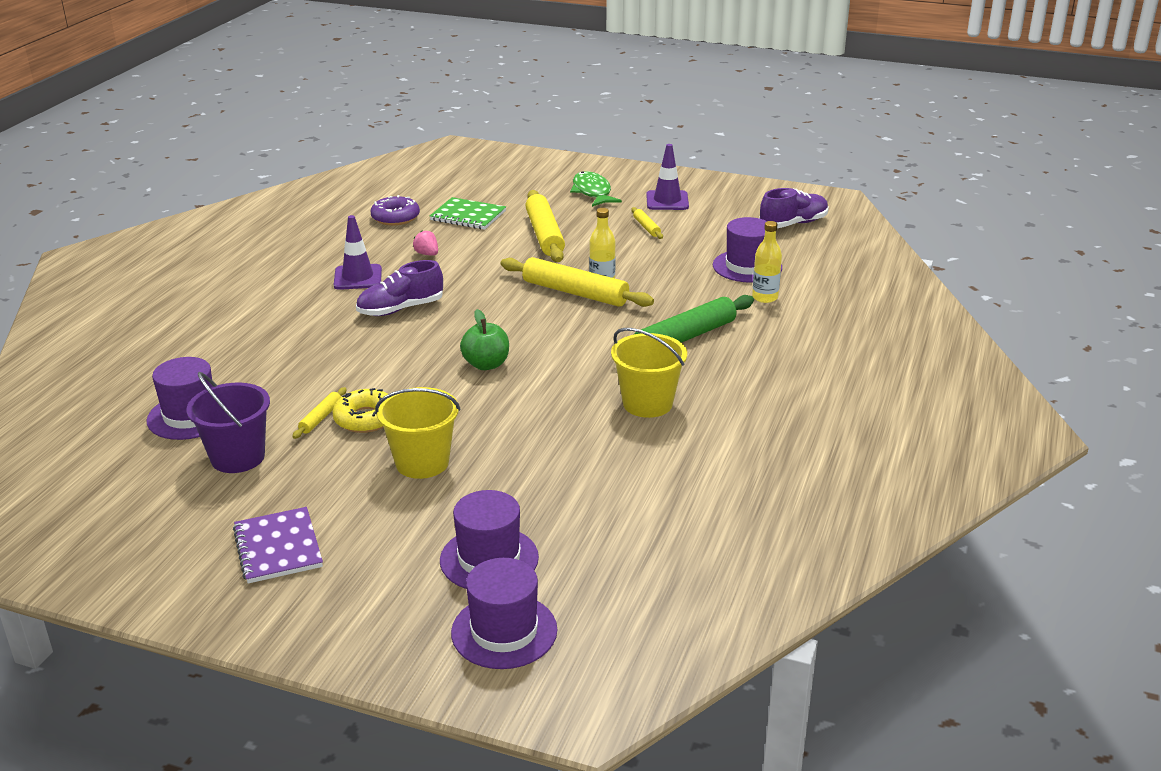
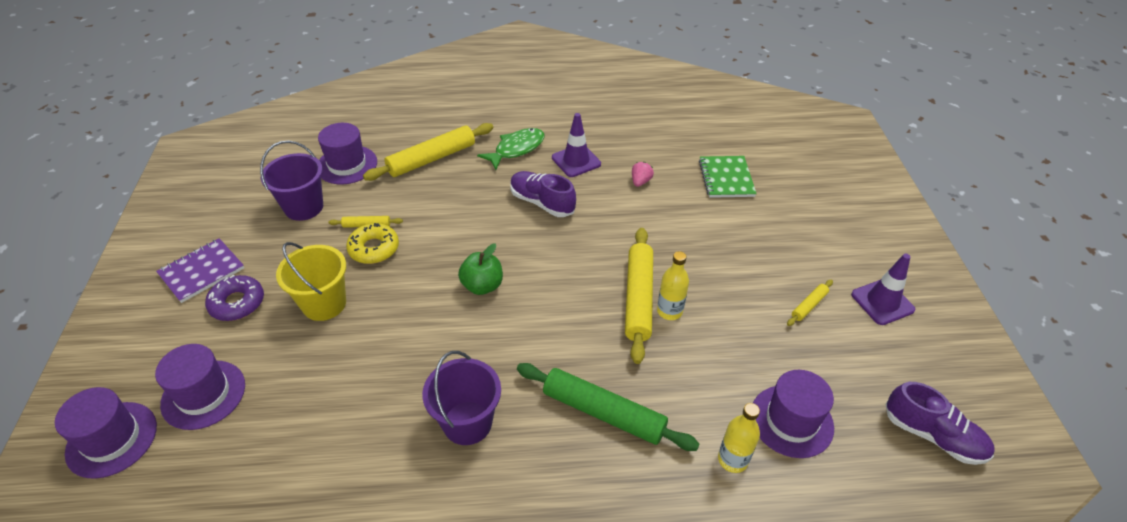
camera: 65 degrees right, 15 degrees up
(395, 217) = (688, 140): purple donut -> purple donut (237, 303)
(545, 235) = (731, 238): yellow rolling pin -> yellow rolling pin (431, 159)
(592, 192) = (847, 239): green fish -> green fish (516, 149)
(647, 403) = (467, 423): yellow bucket -> purple bucket

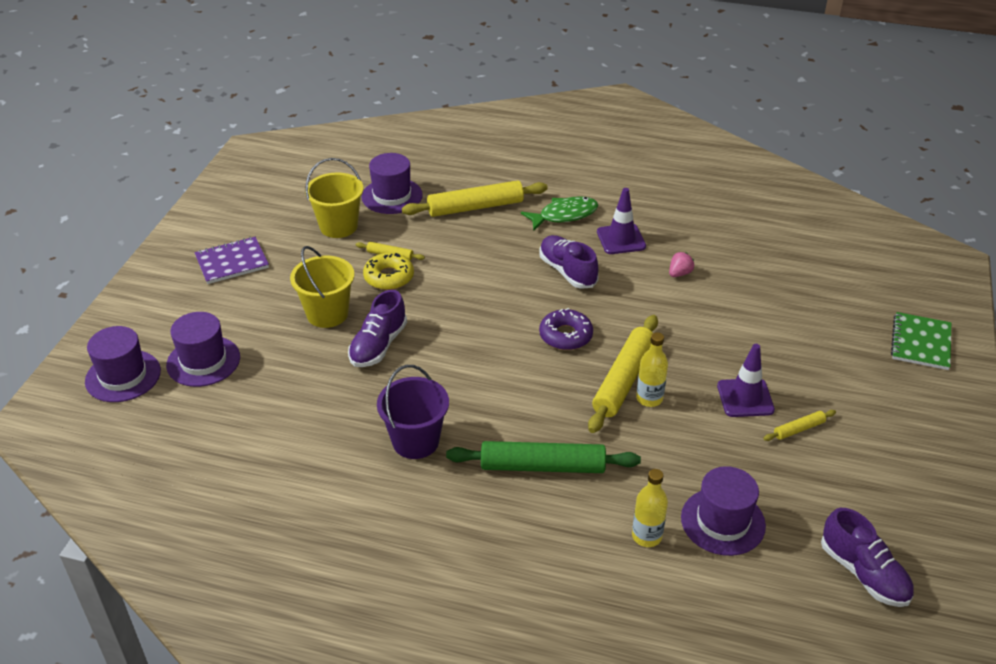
camera: 20 degrees right, 5 degrees down
(237, 303) = (253, 295): purple donut -> purple donut (565, 335)
(304, 207) = (338, 226): purple bucket -> yellow bucket
(389, 325) = (378, 345): none -> purple shoe
(482, 286) = (476, 333): green apple -> none
(604, 412) = (543, 466): green rolling pin -> green rolling pin turned 45 degrees counterclockwise
(726, 178) = (775, 290): green notebook -> green notebook (920, 343)
(882, 302) = (882, 446): purple traffic cone -> purple traffic cone (745, 398)

